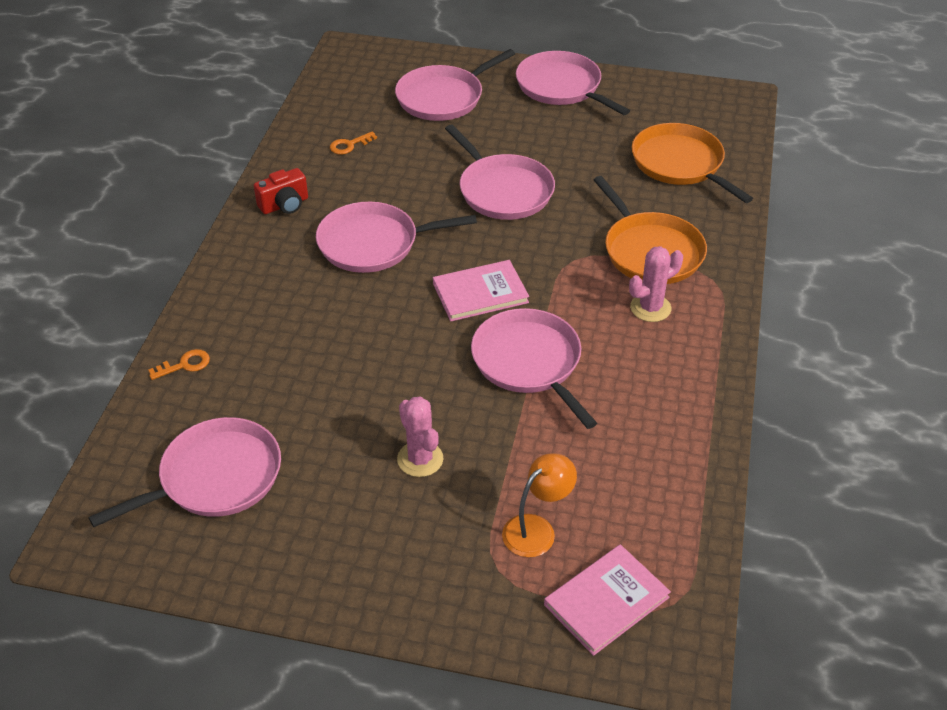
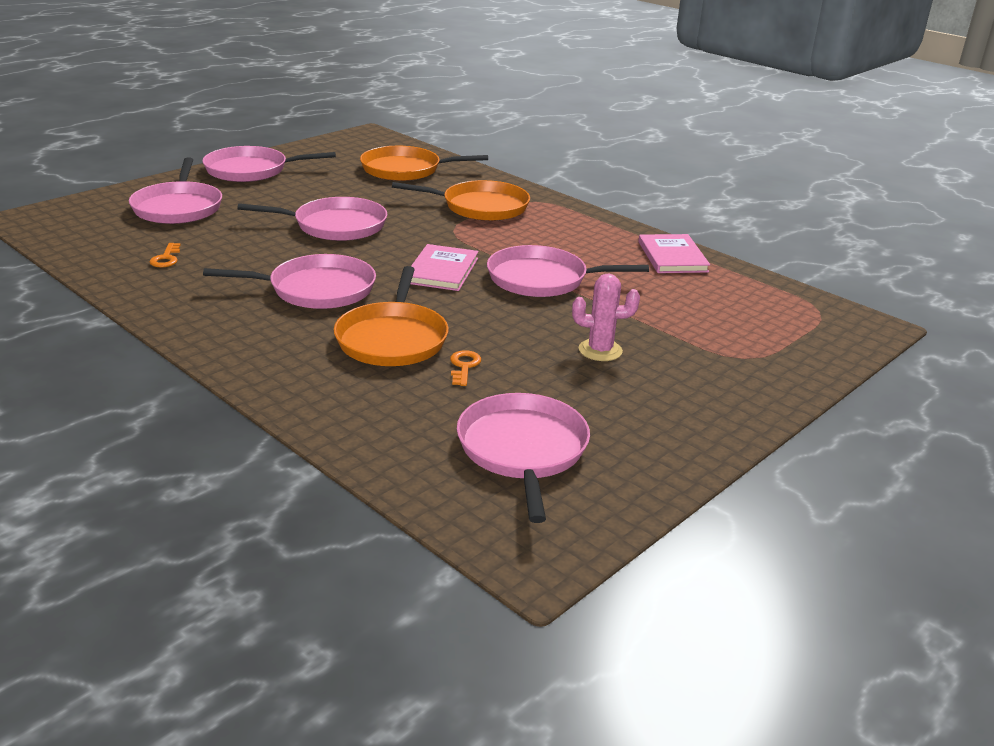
camera: 60 degrees left, 15 degrees down
(185, 365) = (347, 423): orange key -> orange key (464, 366)
(284, 205) = (196, 309): red camera -> none
(329, 325) = (392, 338): none -> orange pan
(373, 243) = (316, 289): pink pan -> pink pan turned 120 degrees counterclockwise
(537, 529) = (715, 331): orange lamp -> none
(606, 601) = (802, 330): pink book -> pink book (672, 257)
(650, 308) = (538, 226): pink cactus -> none

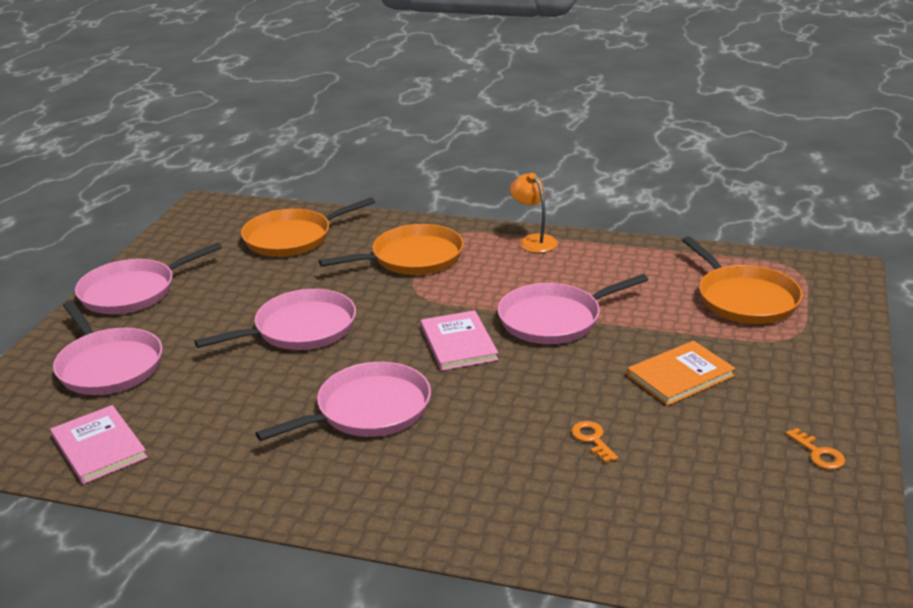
camera: 25 degrees left, 0 degrees up
(166, 258) = (172, 433): orange key -> orange key (818, 453)
(392, 338) = (500, 436): orange pan -> orange pan (744, 299)
(522, 450) = (730, 503): pink pan -> none
(597, 223) = (534, 240): none -> orange lamp
(600, 350) = (680, 376): pink cactus -> orange book
(672, 257) = (632, 255): pink book -> pink book (99, 447)

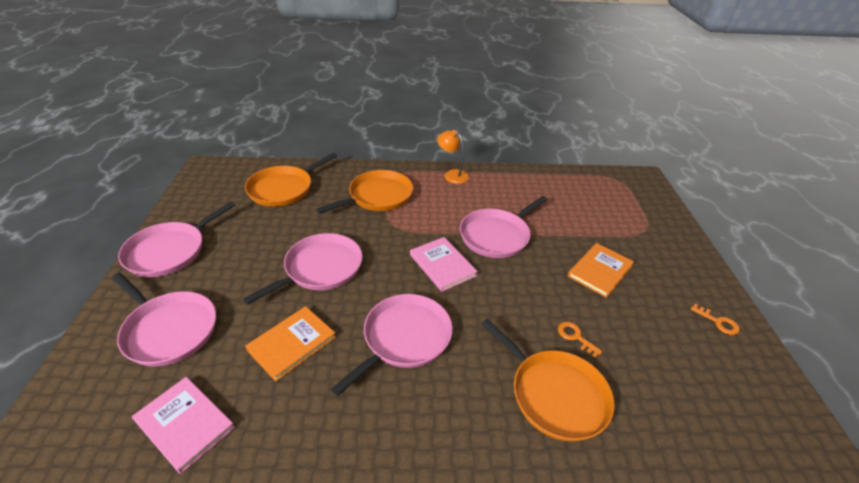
camera: 20 degrees left, 10 degrees up
(235, 396) = (292, 343): none -> orange book
(744, 299) = (602, 204): orange pan -> orange pan (554, 394)

